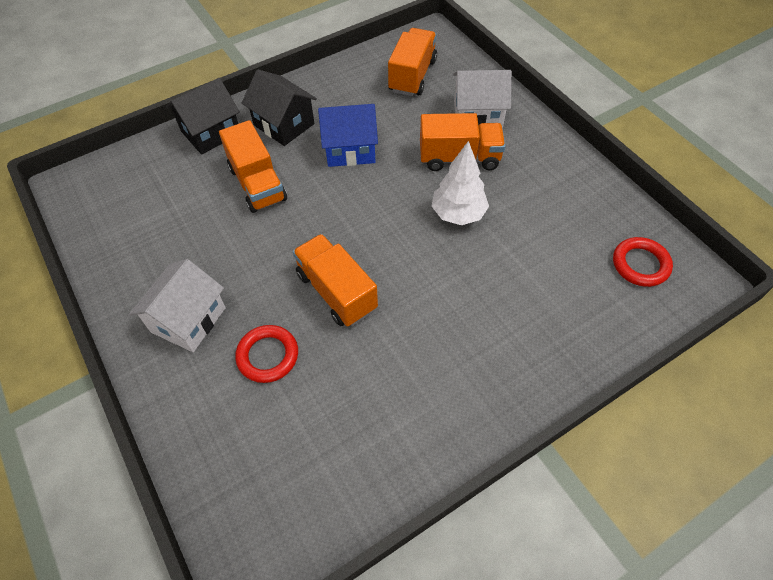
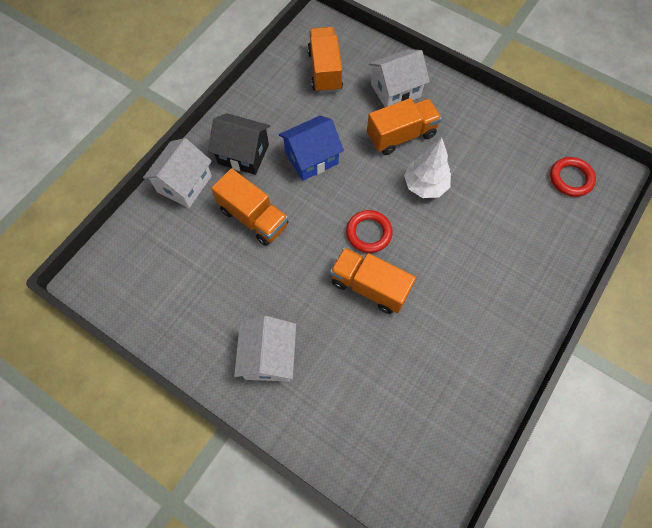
camera: 25 degrees left, 10 degrees up
(211, 132) = (184, 184): black house -> white house
(268, 356) = (347, 359): red ring -> red ring (368, 233)

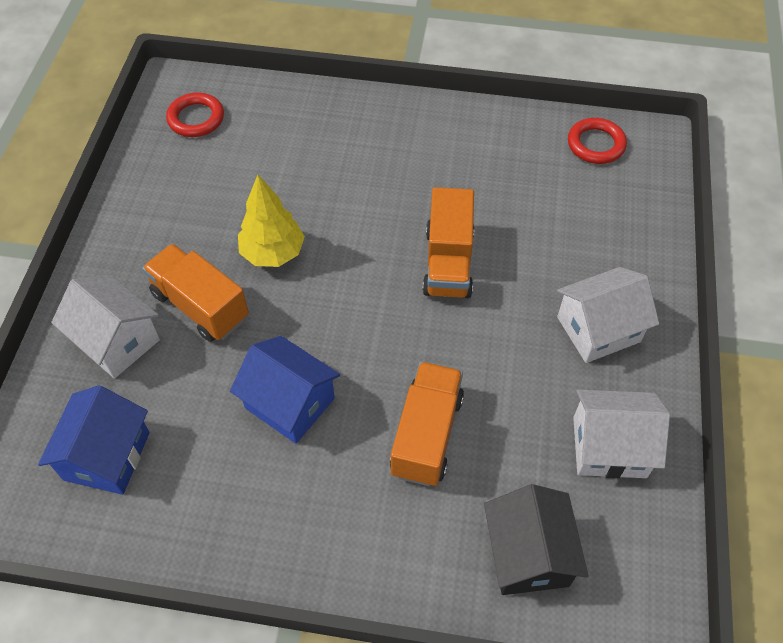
camera: 115 degrees left, 10 degrees down
(184, 184) = (422, 566): white house -> white house (609, 447)
(243, 154) = (325, 504): black house -> black house (528, 554)
(325, 71) = (107, 456): orange truck -> blue house
(368, 233) = (375, 289): red ring -> red ring (596, 144)
(425, 185) = (273, 253): white tree -> yellow tree

